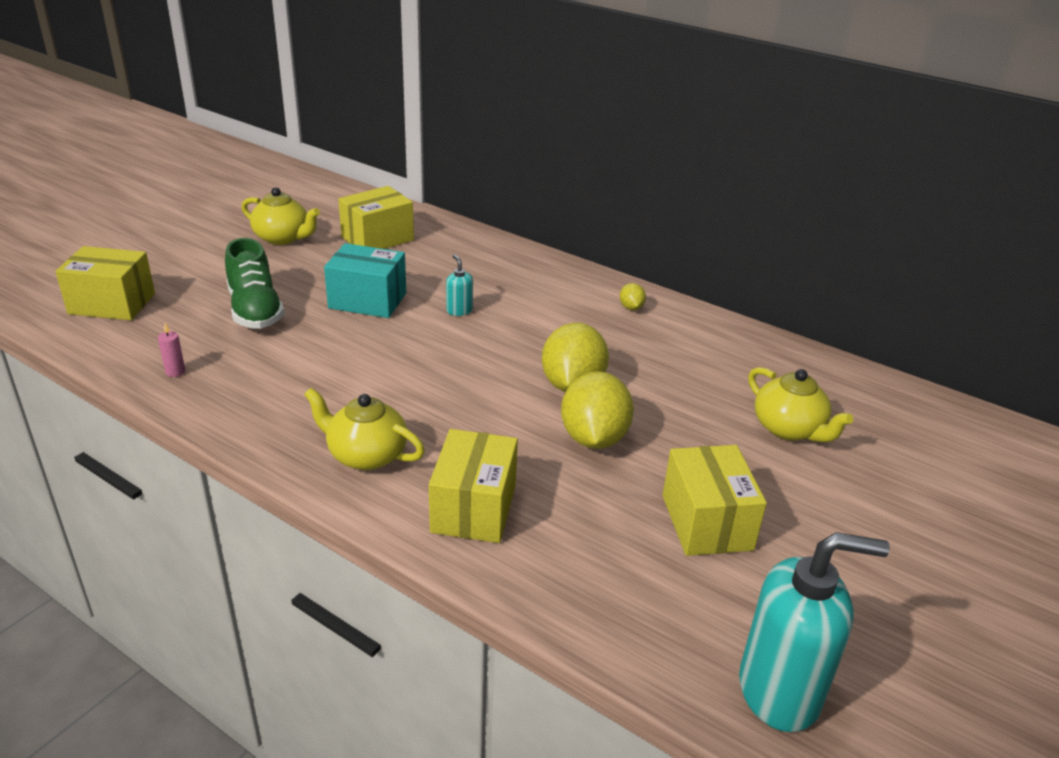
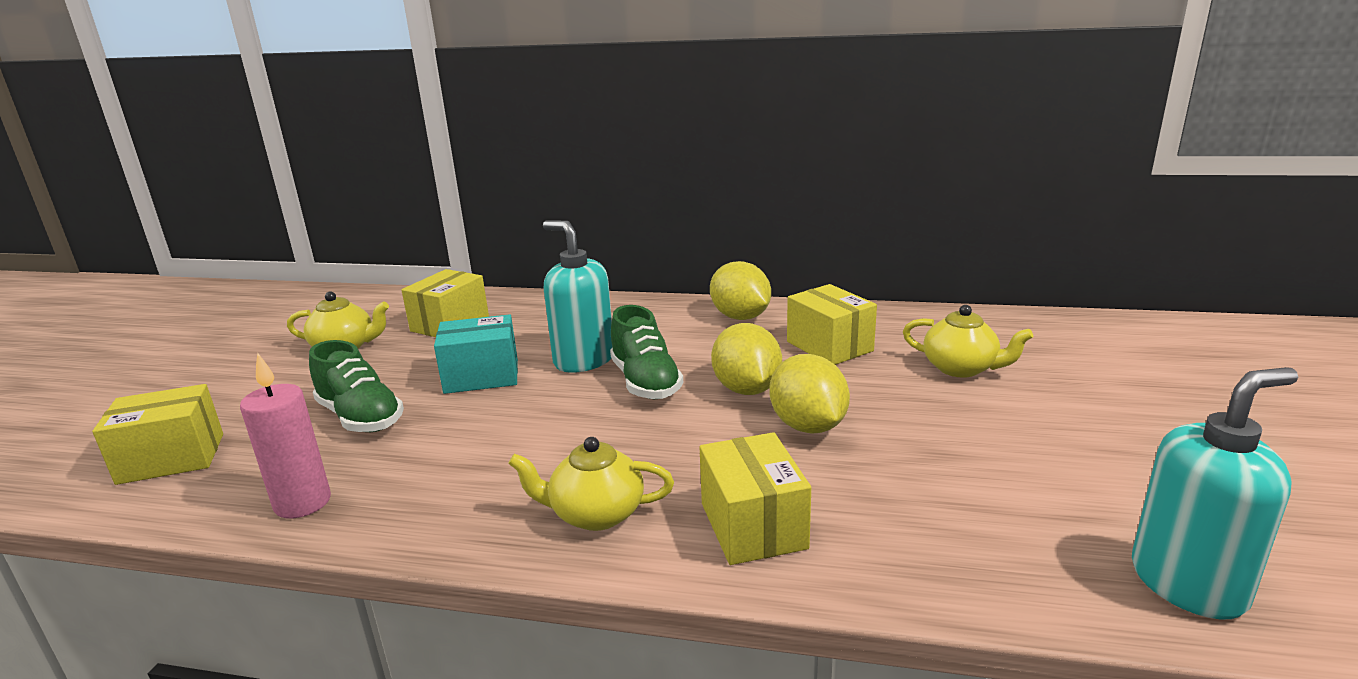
camera: 20 degrees left, 10 degrees down
(175, 372) = (303, 503): pink candle -> pink candle, size x2.27
(459, 310) = (583, 360): turquoise soap dispenser -> turquoise soap dispenser, size x2.31
(493, 349) = (645, 382): none -> green shoe
(631, 307) = (740, 317): yellow lemon -> yellow lemon, size x2.23
(706, 522) = (974, 462): yellow box -> yellow box (829, 346)

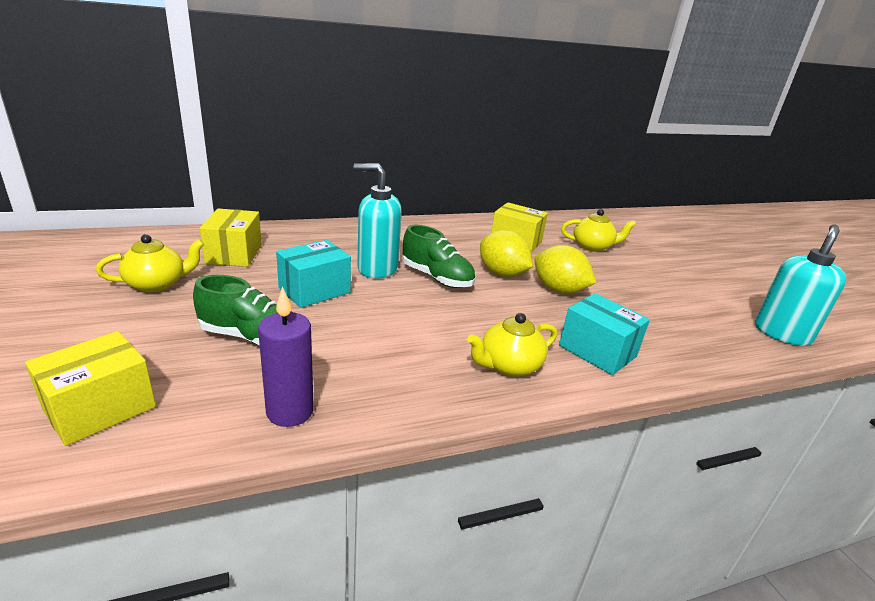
camera: 35 degrees left, 5 degrees up
(303, 503) = (290, 411): pink candle -> purple candle
(740, 317) = (444, 229): yellow lemon -> none
(753, 525) = (597, 351): yellow box -> turquoise box

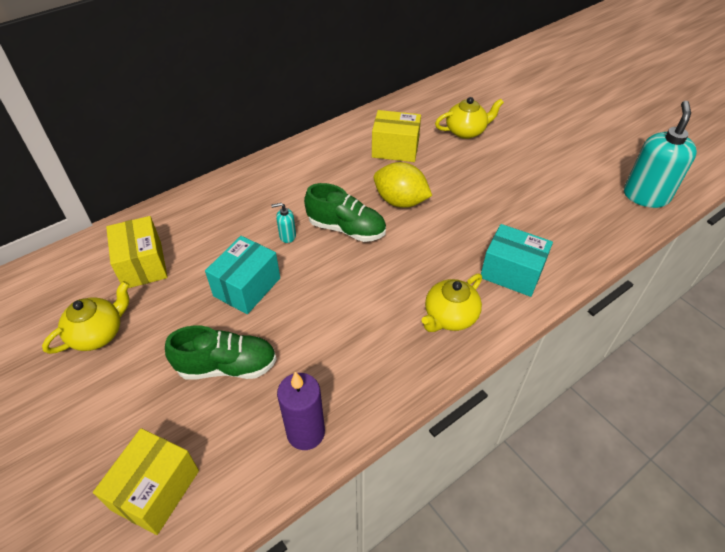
camera: 15 degrees left, 20 degrees up
(377, 269) = (287, 236): turquoise soap dispenser -> turquoise soap dispenser, size x0.43
(558, 290) = (456, 206): yellow lemon -> none

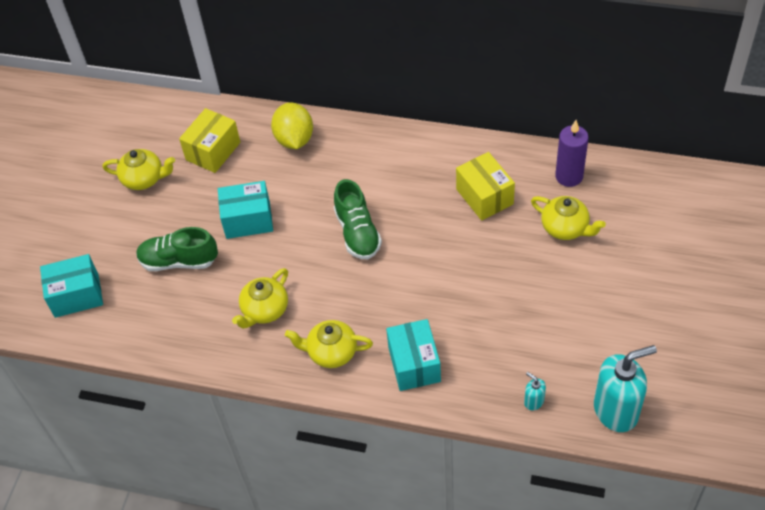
camera: 55 degrees right, 5 degrees up
(156, 490) = (76, 295): yellow box -> turquoise box
(227, 366) = (179, 261): green shoe -> green shoe turned 135 degrees clockwise
(287, 236) = (315, 204): turquoise soap dispenser -> turquoise soap dispenser (533, 401)
(305, 432) = (169, 337): purple candle -> purple candle (569, 176)
(357, 335) = (264, 310): none -> yellow teapot
(400, 201) = (422, 244): yellow lemon -> yellow lemon (294, 139)

